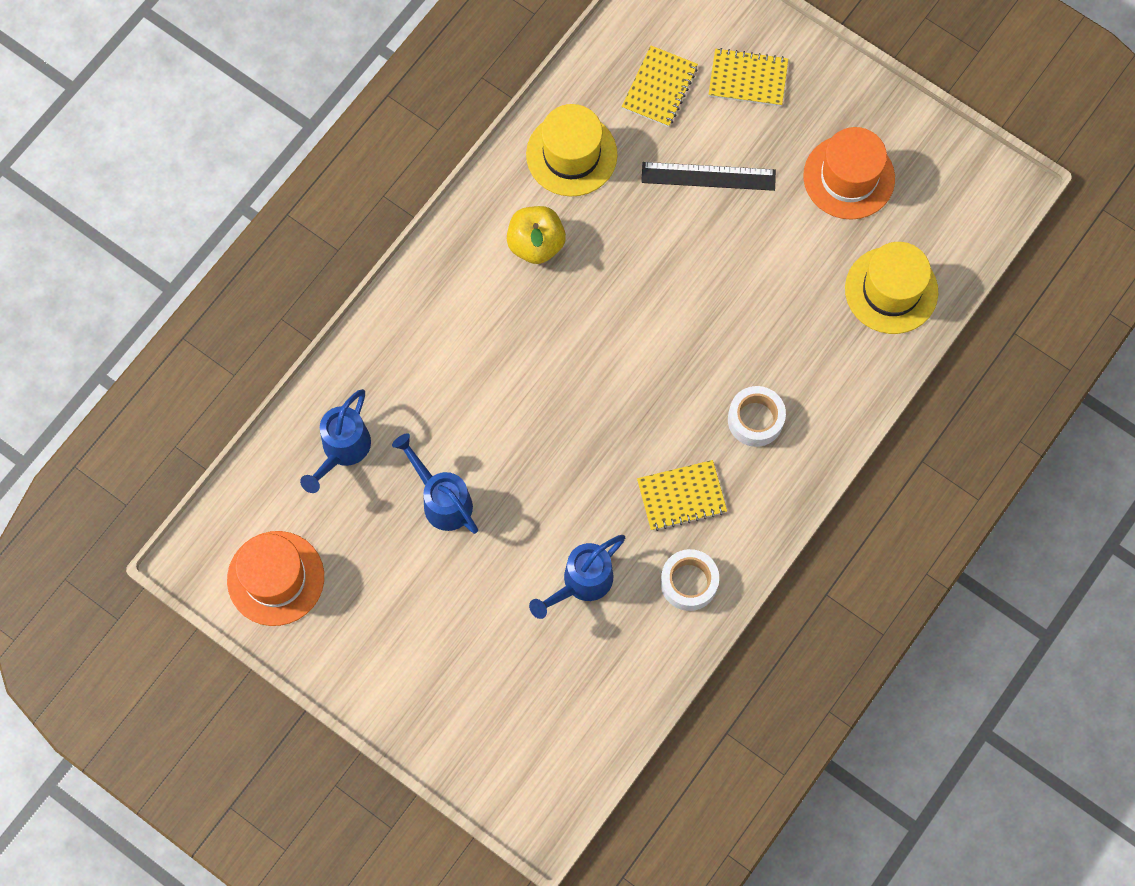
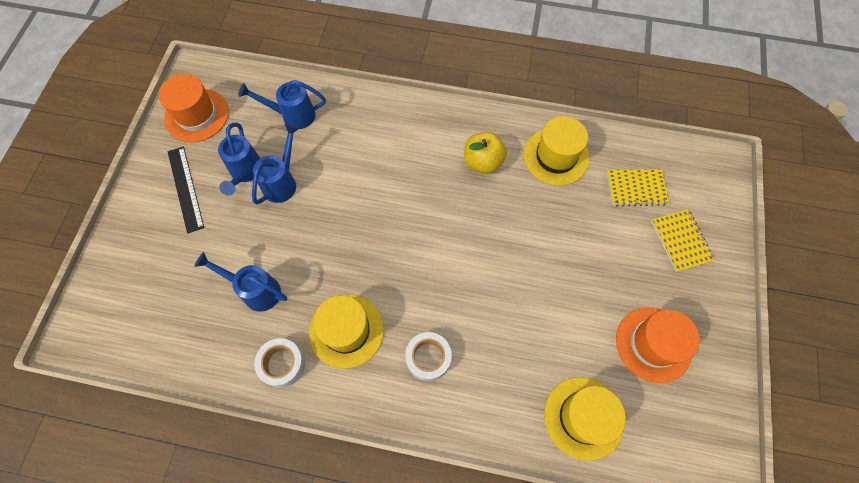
camera: 65 degrees right, 5 degrees down
(405, 542) = (245, 173): none -> blue watering can
(681, 496) = (346, 330): yellow notebook -> yellow hat
(708, 176) = (593, 246): black ruler -> black ruler (185, 188)

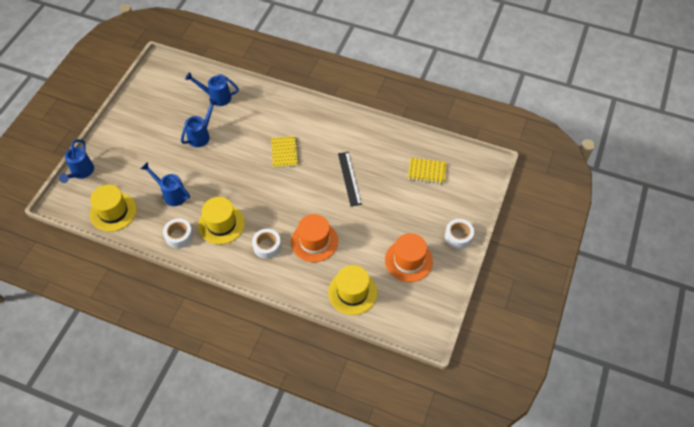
camera: 10 degrees right, 10 degrees down
(185, 188) = (140, 131): black ruler -> black ruler (349, 178)
(197, 115) = (156, 89): orange hat -> orange hat (314, 241)
(245, 173) = (179, 127): blue watering can -> blue watering can (81, 173)
(482, 162) = (331, 142): yellow apple -> none
(556, 156) = (380, 145): yellow hat -> yellow hat (113, 212)
(681, 241) = (446, 206): yellow notebook -> yellow notebook (284, 152)
(715, 289) = (458, 236): none -> white tape

